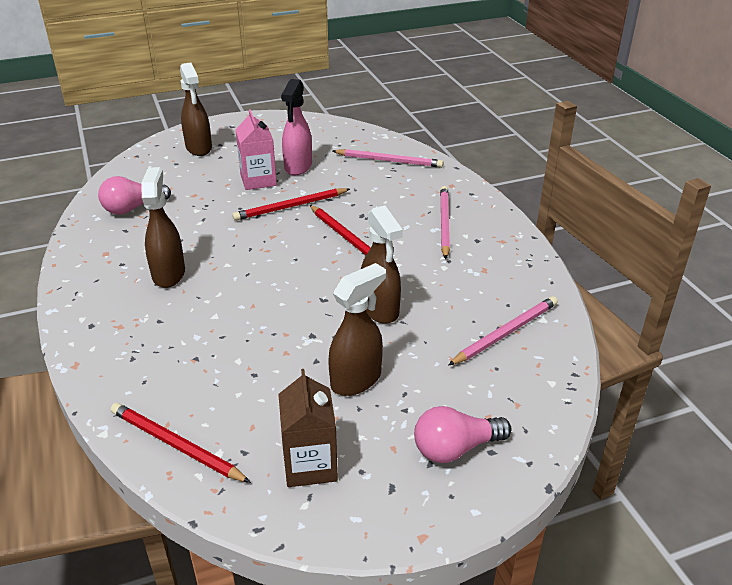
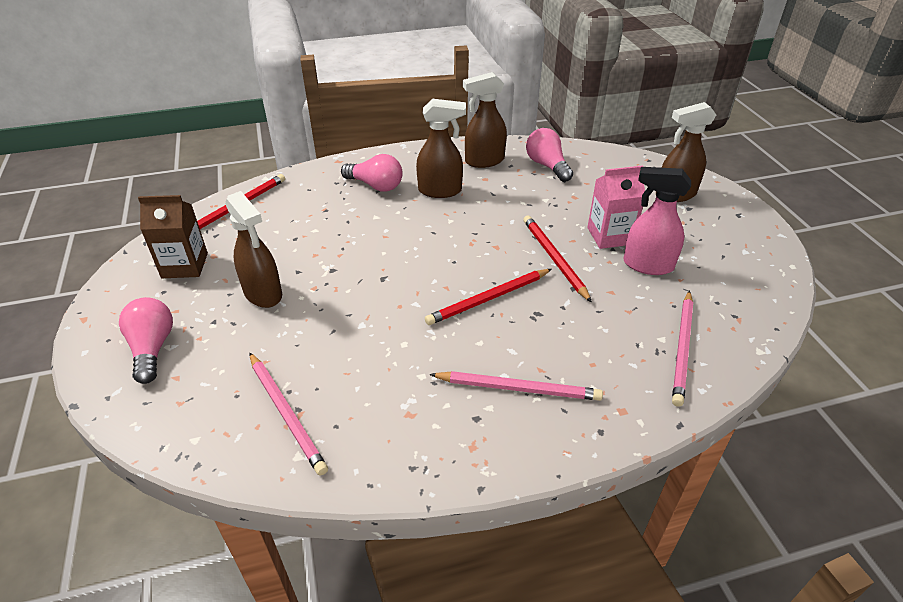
camera: 95 degrees right, 5 degrees up
(147, 323) = (375, 185): none -> pink light bulb
(380, 309) = (356, 315): brown spray bottle -> brown spray bottle (484, 161)

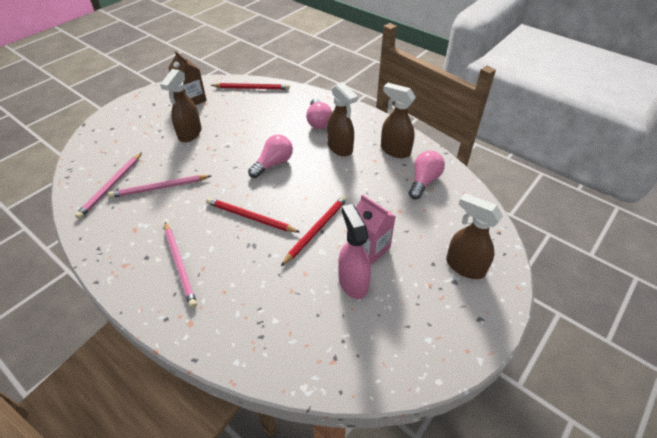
camera: 55 degrees right, 5 degrees up
(152, 348) = (129, 124): pink light bulb -> pink light bulb (273, 164)
(682, 348) = (272, 336): pink pencil -> pink pencil (160, 188)

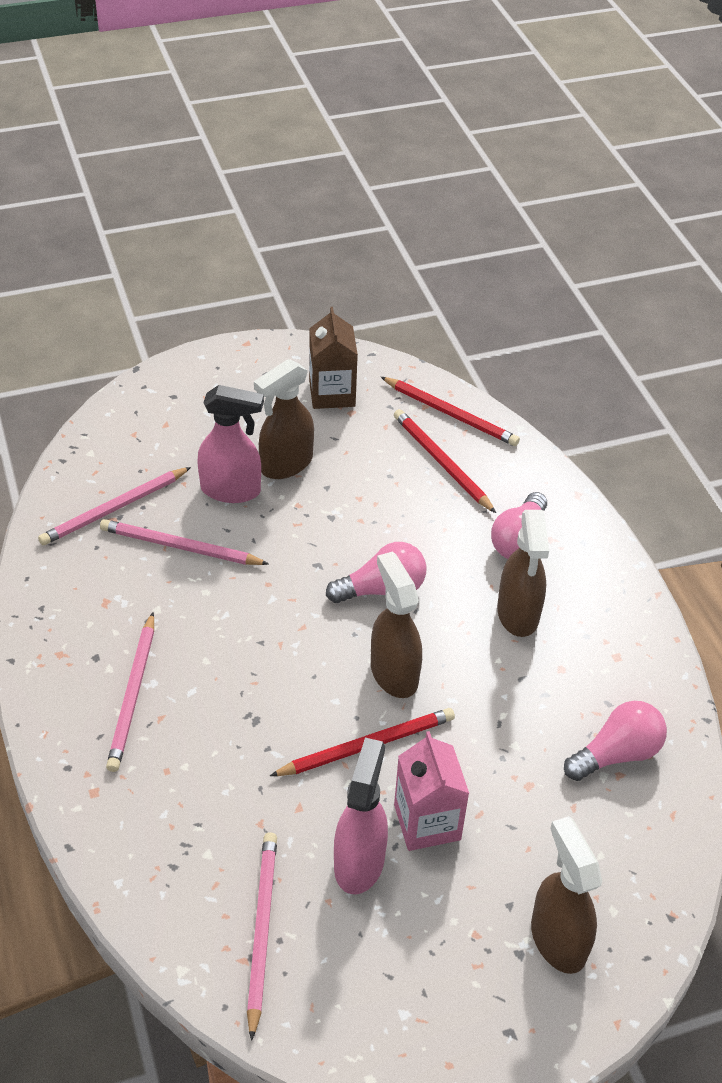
camera: 30 degrees right, 0 degrees up
(169, 154) = (231, 490): none -> pink spray bottle
(250, 217) = (281, 670): red pencil -> red pencil (442, 463)
(330, 342) = (261, 931): none -> pink pencil
(395, 150) = (613, 667): brown spray bottle -> brown spray bottle (394, 673)

